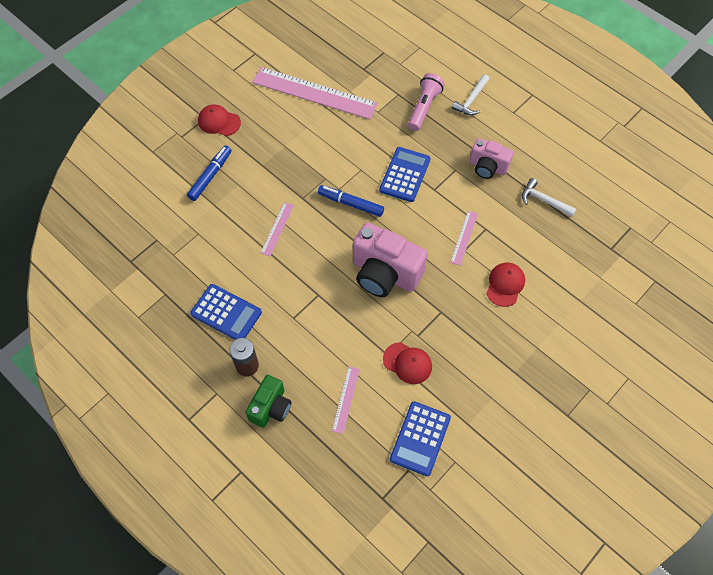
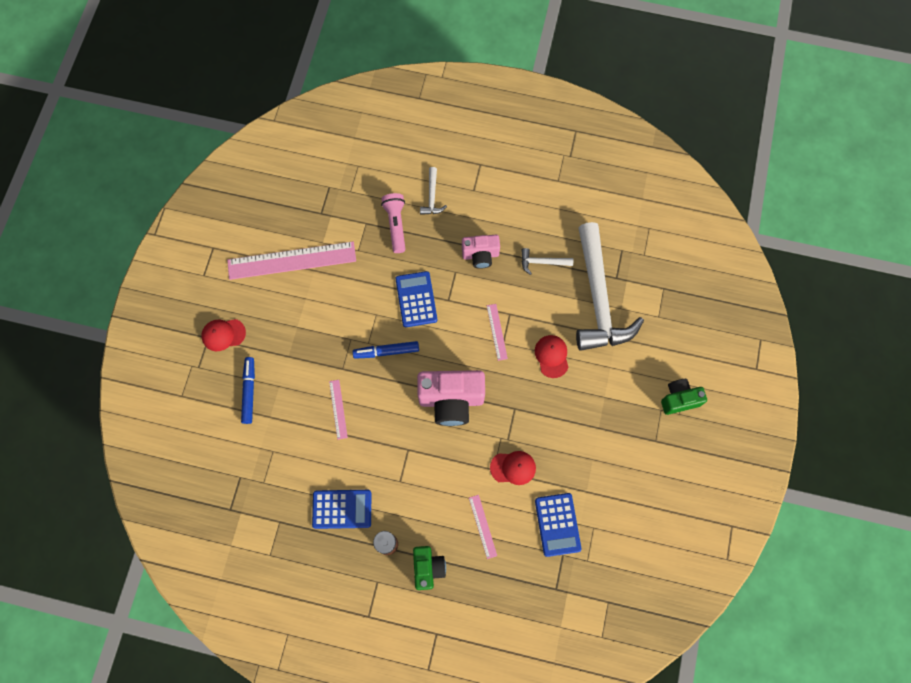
camera: 30 degrees left, 10 degrees up
(582, 257) = (598, 298): none -> white hammer
(614, 389) = (679, 399): none -> green camera

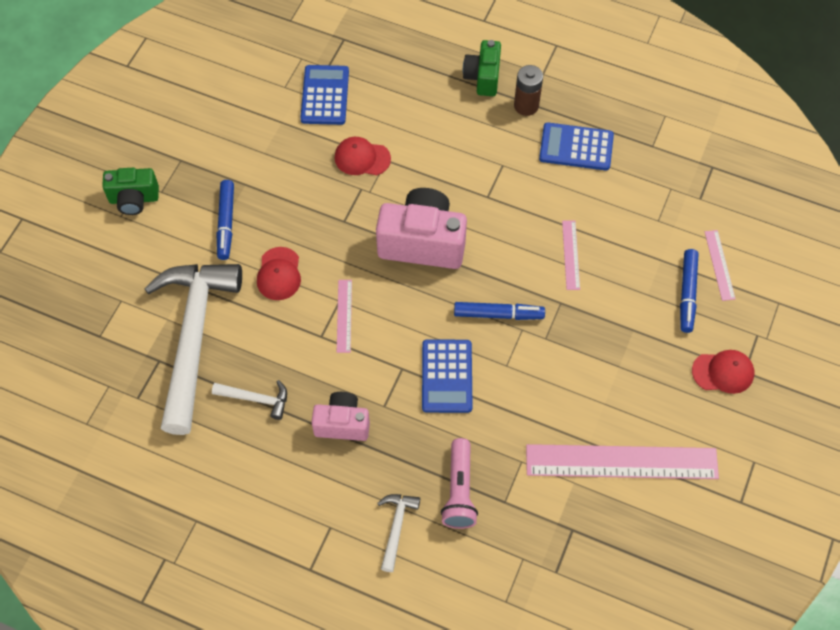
camera: 170 degrees left, 10 degrees down
(482, 526) = (412, 106): pink ruler -> pink ruler (719, 265)
(603, 391) = (226, 223): none -> blue marker

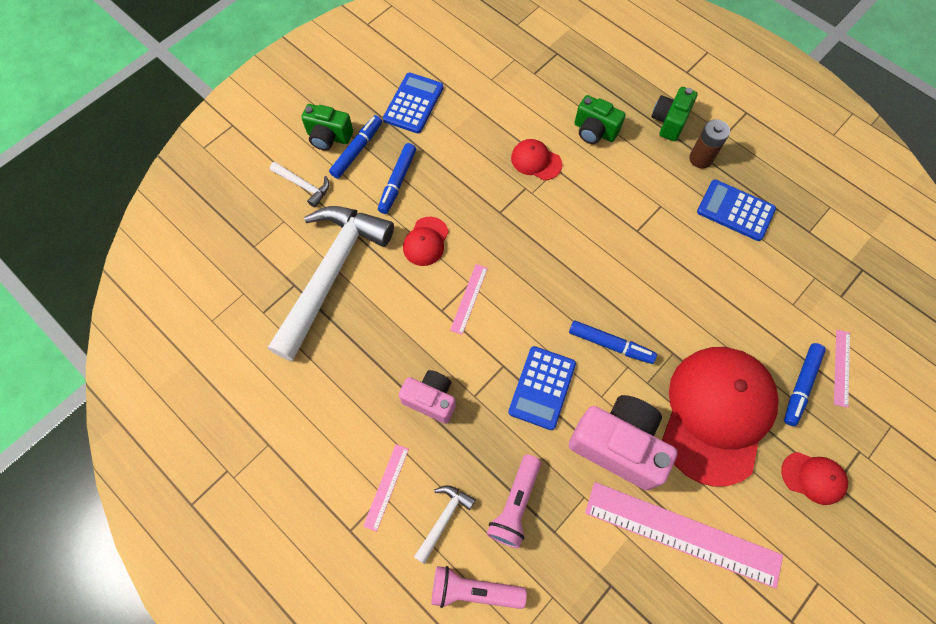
camera: 20 degrees right, 5 degrees up
(170, 204) = (357, 150): none -> blue marker
(256, 399) = (363, 349): white hammer -> white hammer (303, 185)
(325, 95) = (523, 97): blue calculator -> blue calculator (413, 103)
(411, 110) = (594, 131): none -> green camera
(422, 242) = (563, 254): pink camera -> pink camera (618, 445)
(448, 579) = (474, 590): none -> pink flashlight
(570, 255) = (697, 310): pink ruler -> pink ruler (386, 486)
(619, 345) = (717, 414): none -> red cap

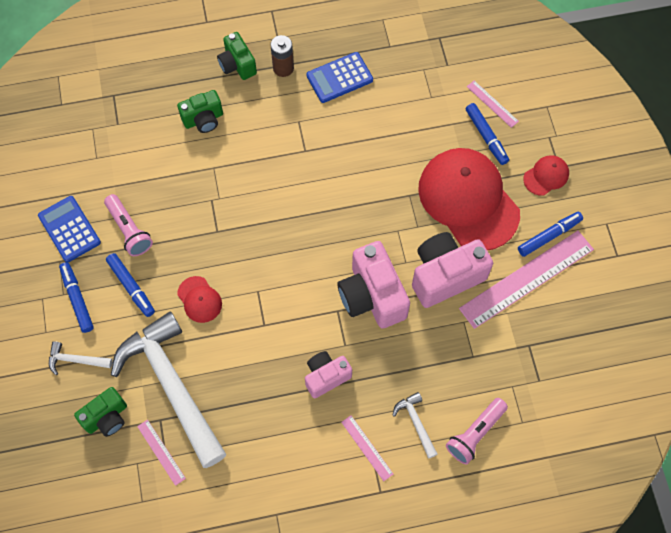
camera: 55 degrees left, 0 degrees up
(303, 185) = (76, 360): white hammer -> white hammer turned 150 degrees counterclockwise
(329, 137) = (46, 313): green camera -> green camera (107, 417)
(469, 298) = (269, 300): pink ruler -> pink ruler (161, 452)
(515, 504) = (438, 369): pink flashlight -> pink flashlight (129, 230)
(536, 161) = (195, 177): red cap -> none
(542, 388) = (372, 296): blue calculator -> pink camera
(610, 345) = (374, 230): blue marker -> blue marker (549, 236)

